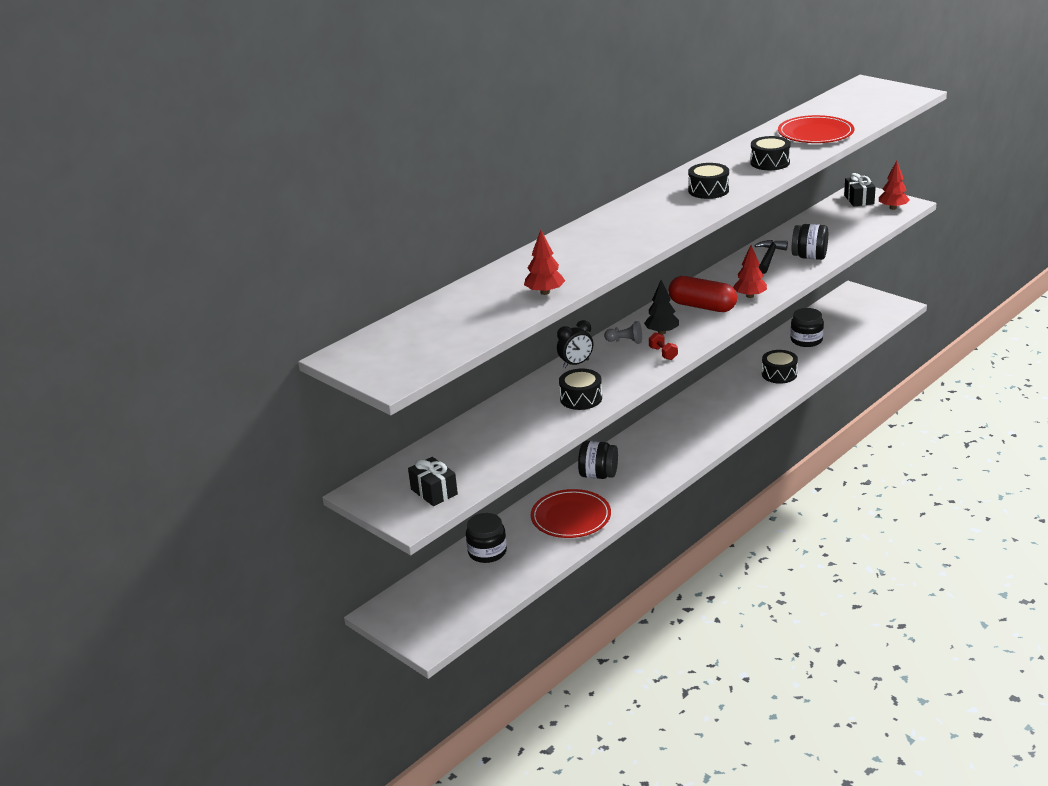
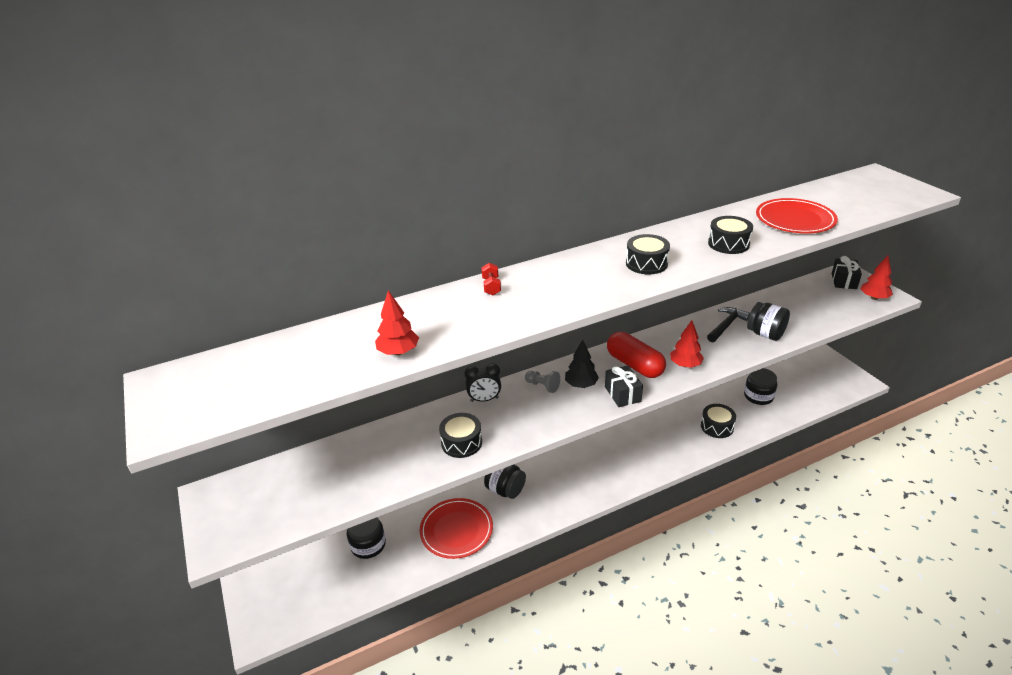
camera: 20 degrees right, 5 degrees up
(434, 492) = (261, 516): black gift -> black gift (622, 394)
(663, 353) = (567, 411): red dumbbell -> red dumbbell (491, 287)

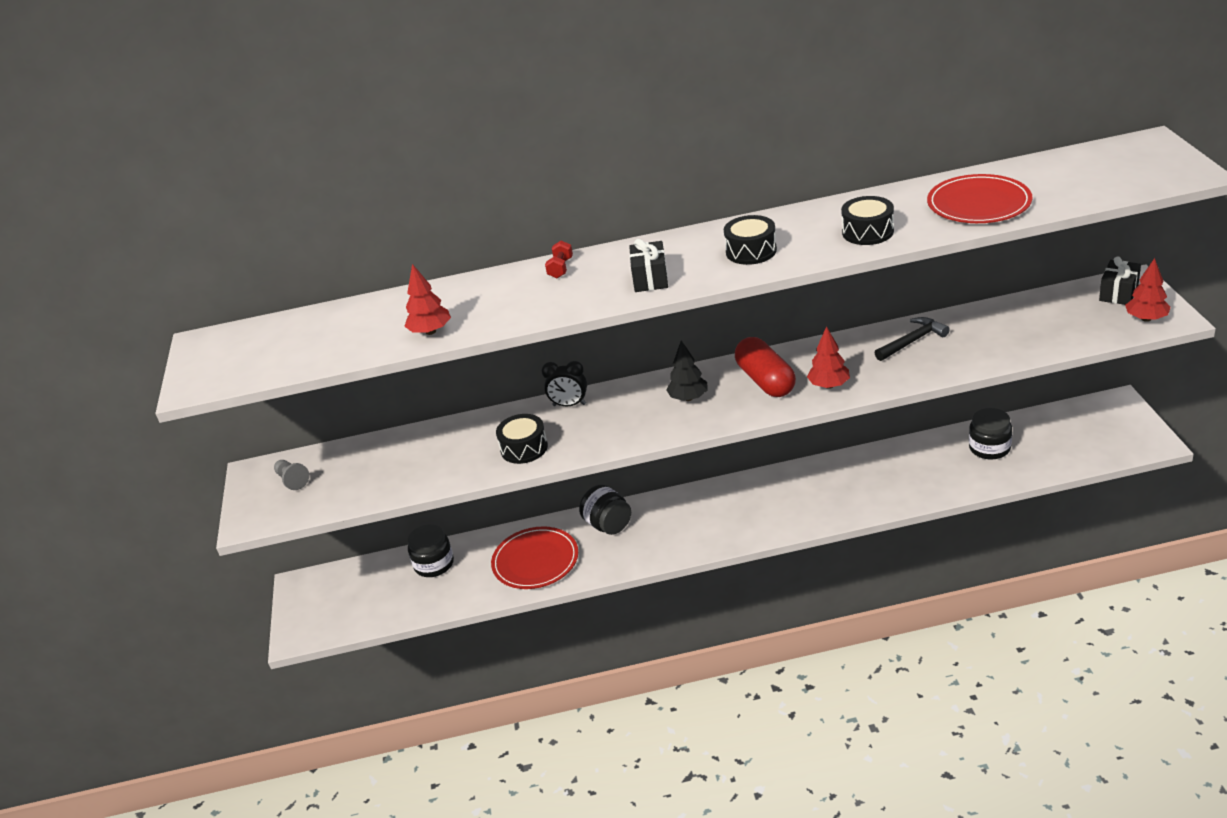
camera: 20 degrees right, 0 degrees up
(542, 386) = (643, 395): grey pawn -> grey pawn (292, 480)
(622, 394) = (732, 413): black gift -> black gift (650, 278)
(717, 427) = (910, 480): black drum -> none
(765, 334) = (958, 356): black jar -> none

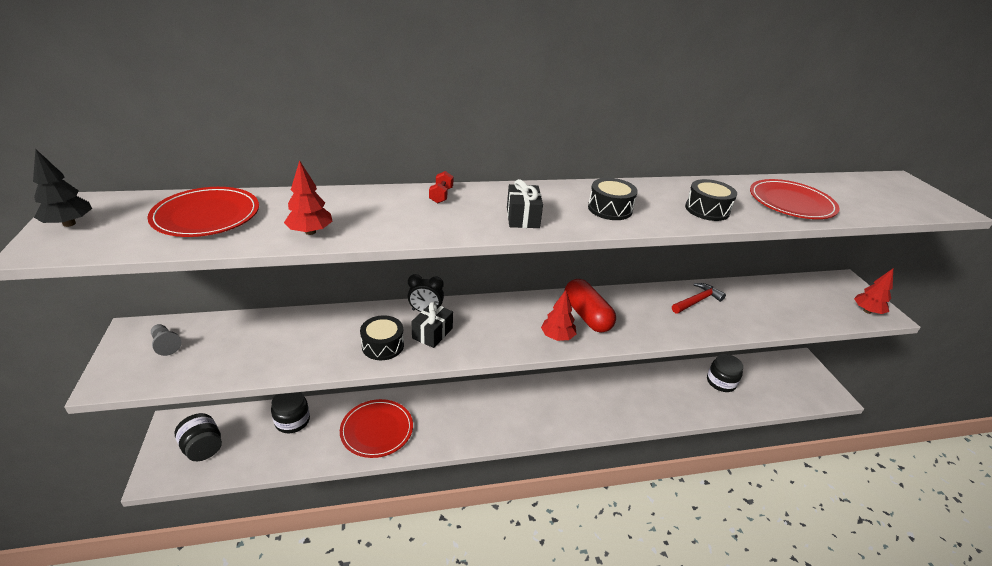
camera: 10 degrees left, 0 degrees up
(325, 332) = (206, 215): none -> red plate
(608, 525) = (438, 405): black jar -> black jar (203, 448)
(688, 398) = (525, 321): black tree -> black tree (69, 223)
(829, 385) = (638, 328): red tree -> red tree (557, 337)
(912, 341) = (697, 301): black hammer -> red hammer
(1118, 293) = (839, 287): black gift -> black gift (432, 333)

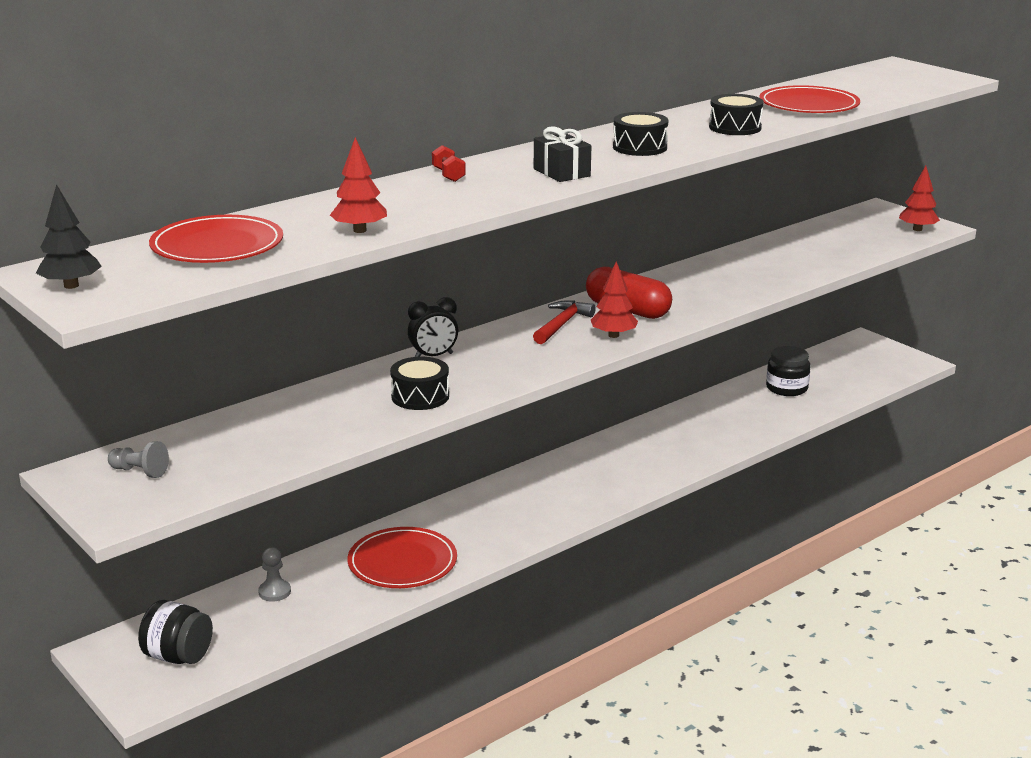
camera: 25 degrees left, 10 degrees down
(292, 421) = (274, 592): black jar -> grey pawn
(432, 333) = (466, 371): black gift -> none
(697, 301) = (737, 266): red hammer -> red hammer (562, 324)

